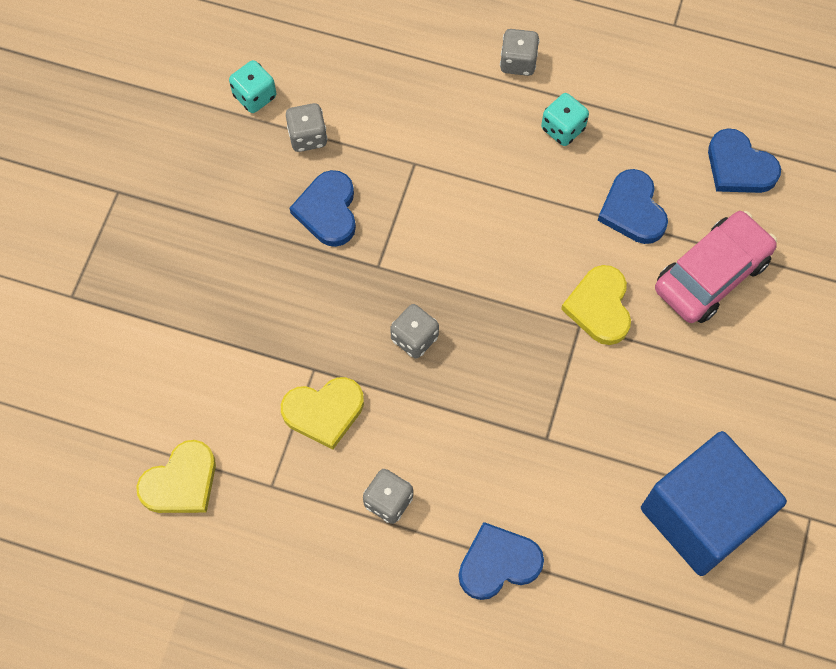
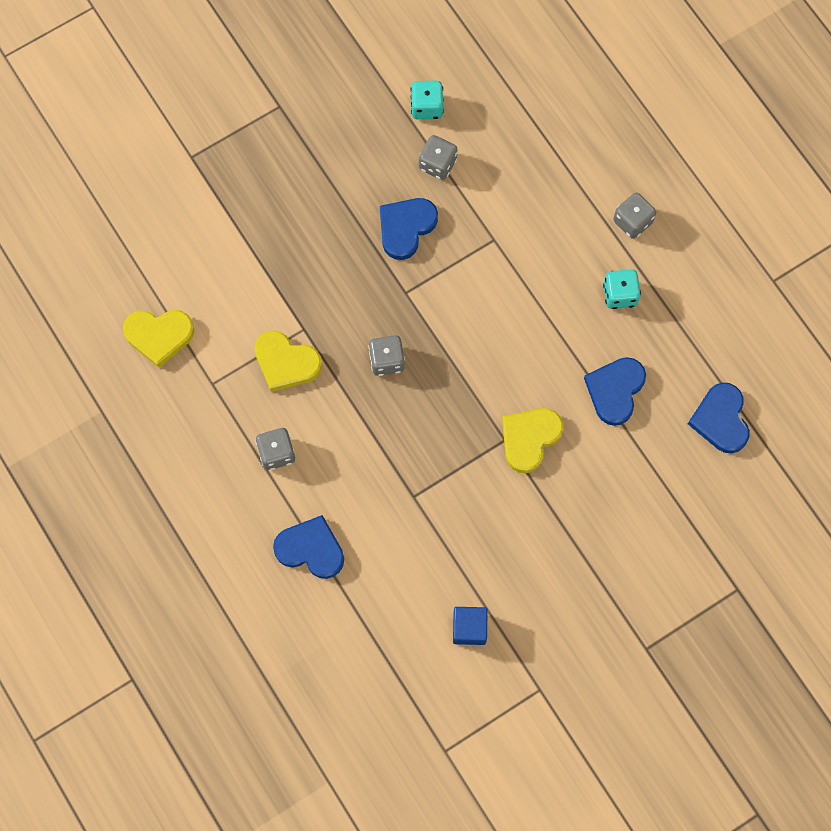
camera: 40 degrees right, 5 degrees up
(701, 515) = (469, 628): blue cube -> blue cube, size x0.42
(711, 274) = (628, 478): pink car -> none

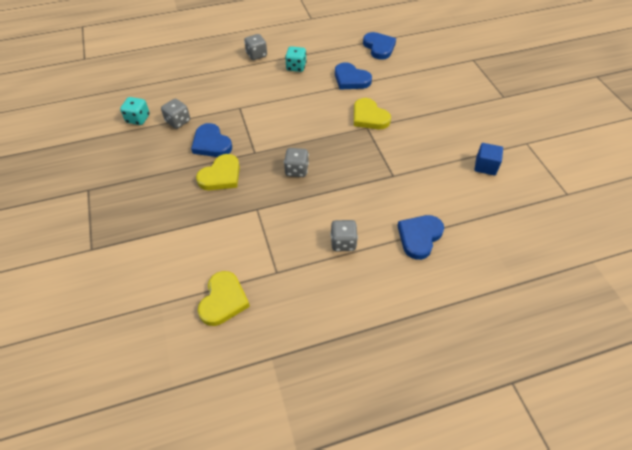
camera: 75 degrees left, 20 degrees down
(286, 362) = (277, 223): yellow heart -> yellow heart (221, 176)
(720, 419) = (379, 47): blue heart -> blue heart turned 120 degrees counterclockwise

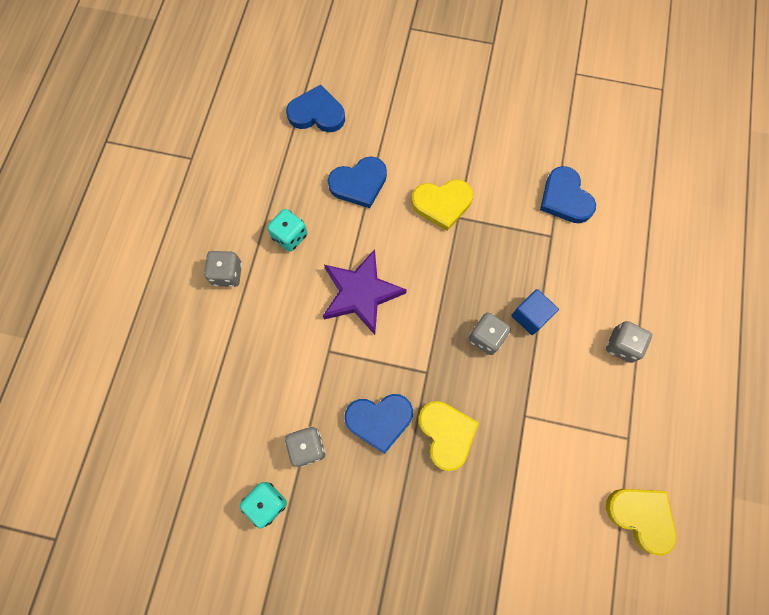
camera: 60 degrees left, 20 degrees up
(283, 106) = (361, 293): none -> purple star
(419, 237) = (650, 263): blue heart -> blue heart (565, 198)
(485, 166) = (587, 135): blue cube -> blue cube (530, 316)

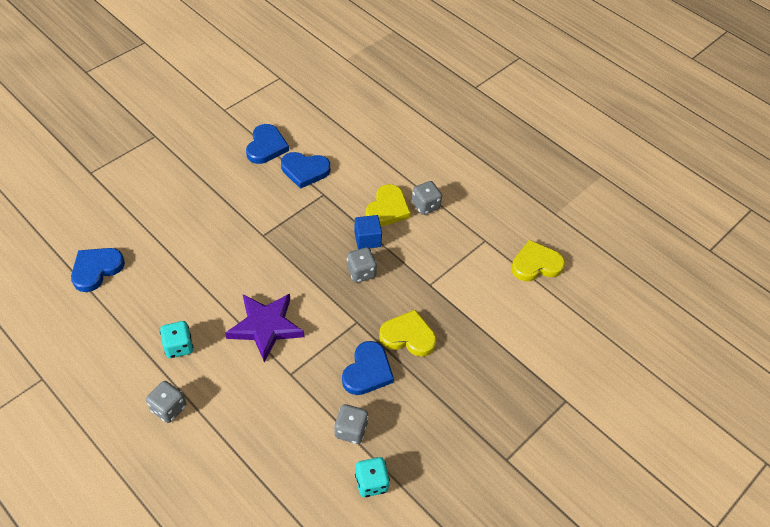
camera: 60 degrees left, 20 degrees down
(359, 183) = (180, 277): blue heart -> blue heart (266, 146)
(442, 204) = (245, 238): yellow heart -> yellow heart (387, 208)

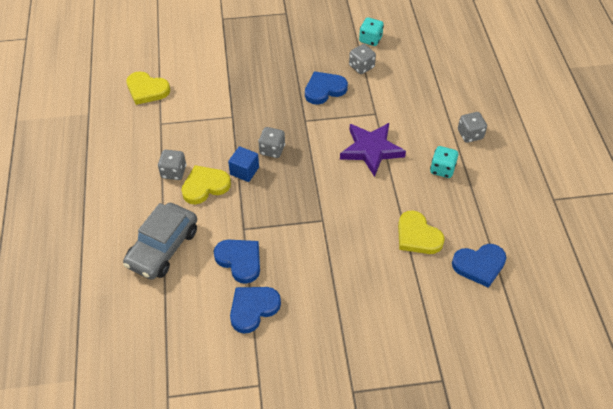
camera: 140 degrees left, 0 degrees up
(372, 149) = (163, 248): none -> grey car
(408, 336) = (279, 94): yellow heart -> yellow heart (417, 236)

